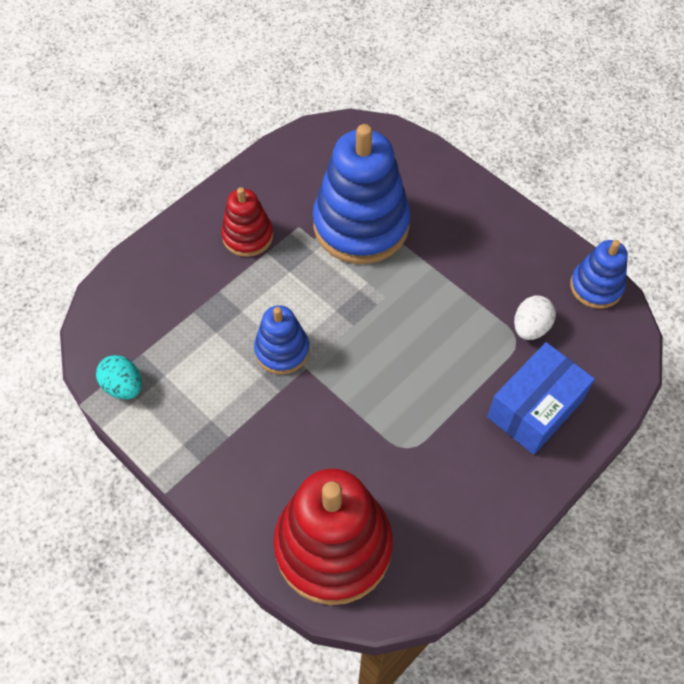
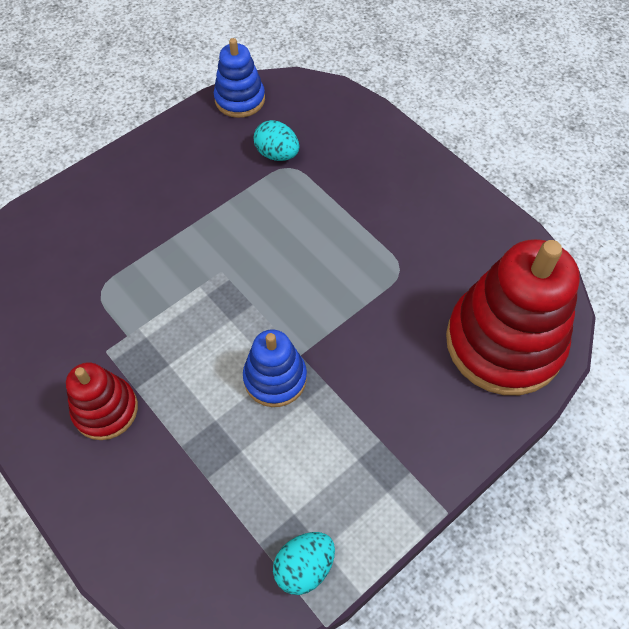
camera: 85 degrees left, 0 degrees up
(361, 225) = (119, 285): blue stacking toy -> none
(530, 327) = (277, 154): white egg -> turquoise egg
(535, 409) = (364, 163): blue box -> none

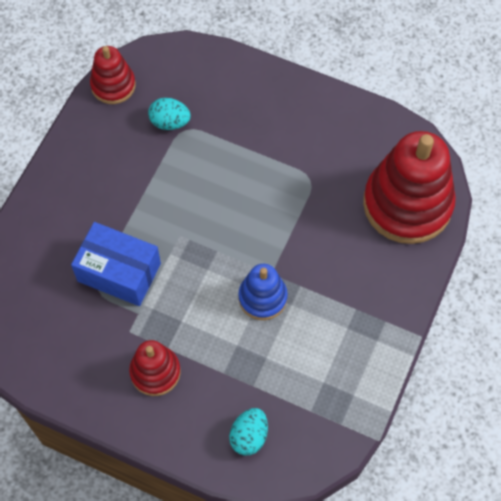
camera: 25 degrees left, 5 degrees up
(133, 283) = (119, 272): none -> blue box
(240, 99) = (113, 85): blue stacking toy -> red stacking toy
(304, 567) = (347, 411): turquoise egg -> turquoise egg (249, 436)

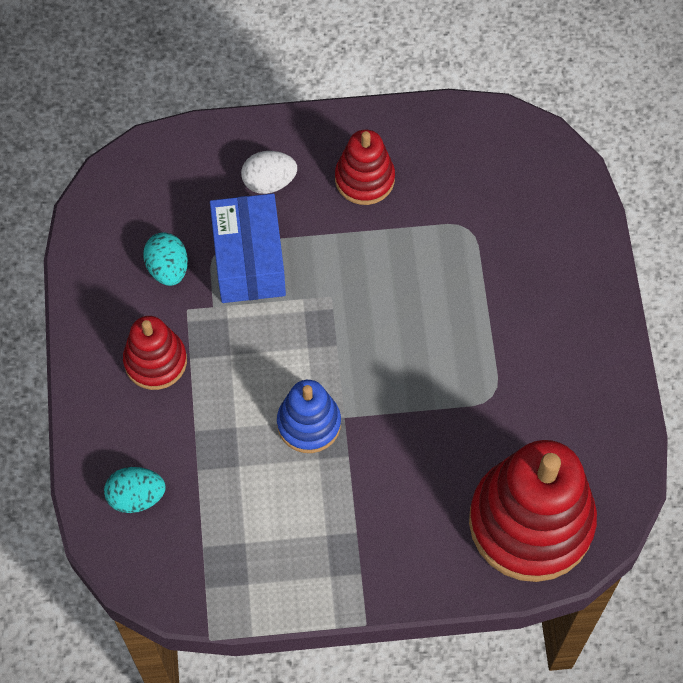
camera: 60 degrees right, 0 degrees up
(68, 229) = (269, 182): none -> white egg
(113, 85) = (474, 124): red stacking toy -> red stacking toy (364, 179)
(170, 122) = (466, 207): turquoise egg -> turquoise egg (168, 268)

